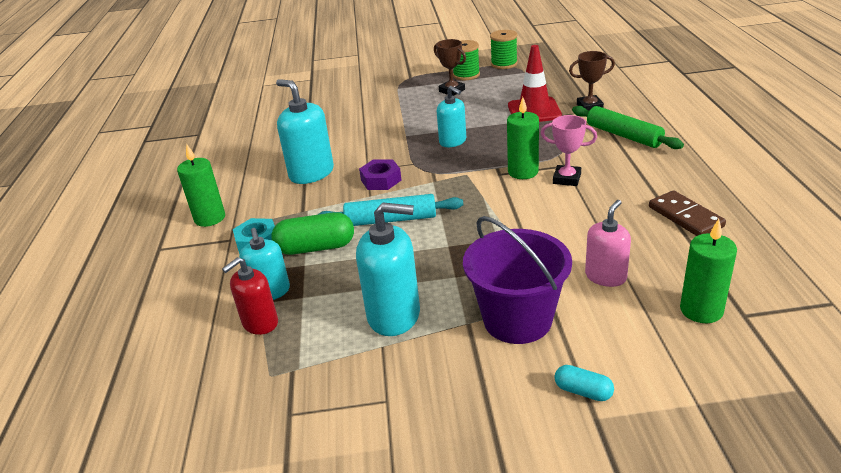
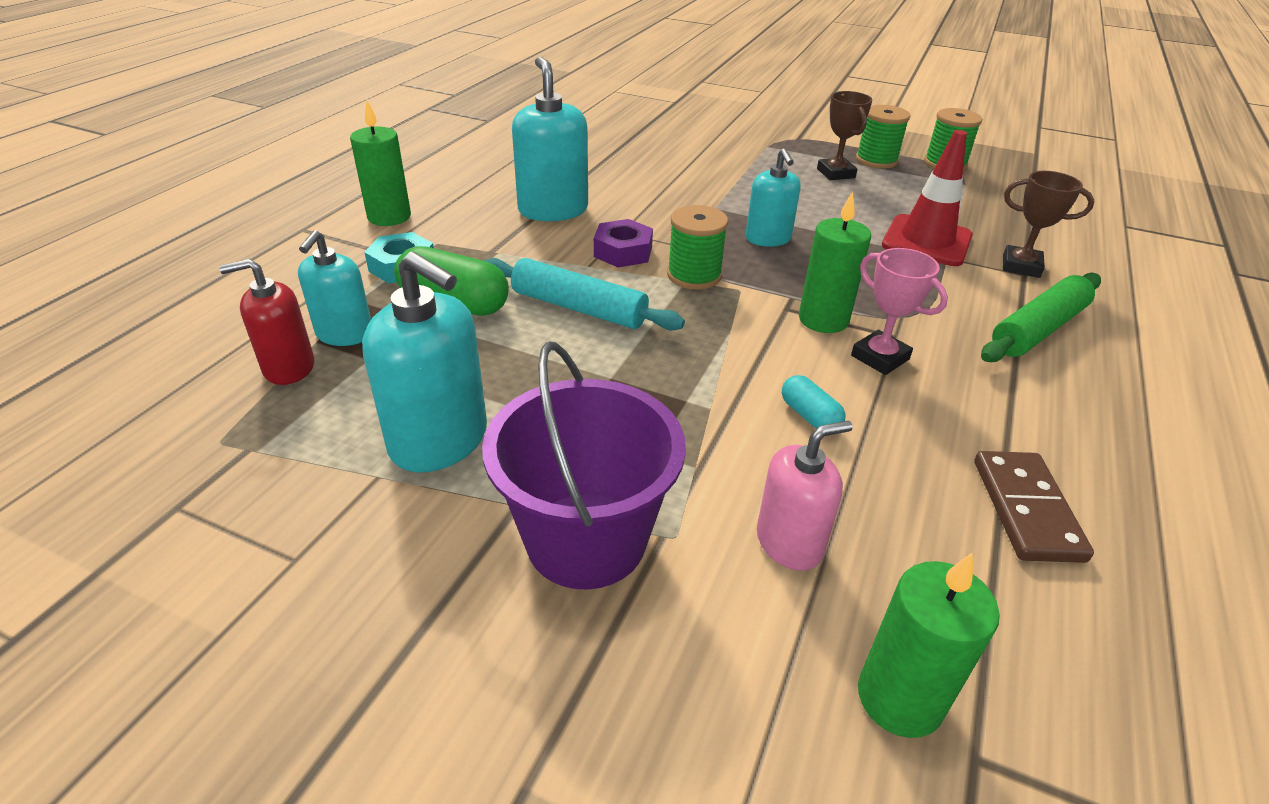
camera: 25 degrees right, 5 degrees up
(434, 177) = (694, 275): none -> green spool
(583, 391) = (556, 724): turquoise capsule -> turquoise capsule (809, 416)
(624, 135) = (1038, 330): green rolling pin -> green rolling pin turned 60 degrees clockwise

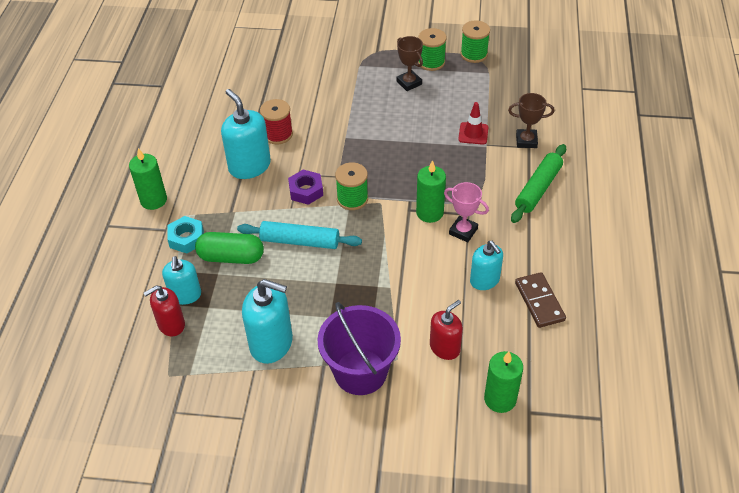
camera: 15 degrees left, 10 degrees up
(615, 187) = (278, 134): none -> red spool
(768, 239) = (384, 156): turquoise soap dispenser -> turquoise soap dispenser (484, 280)
(789, 542) = (445, 347): pink soap dispenser -> red soap dispenser
(809, 416) = (437, 278): turquoise capsule -> none
(926, 241) = (473, 133): red traffic cone -> red traffic cone, size x0.61

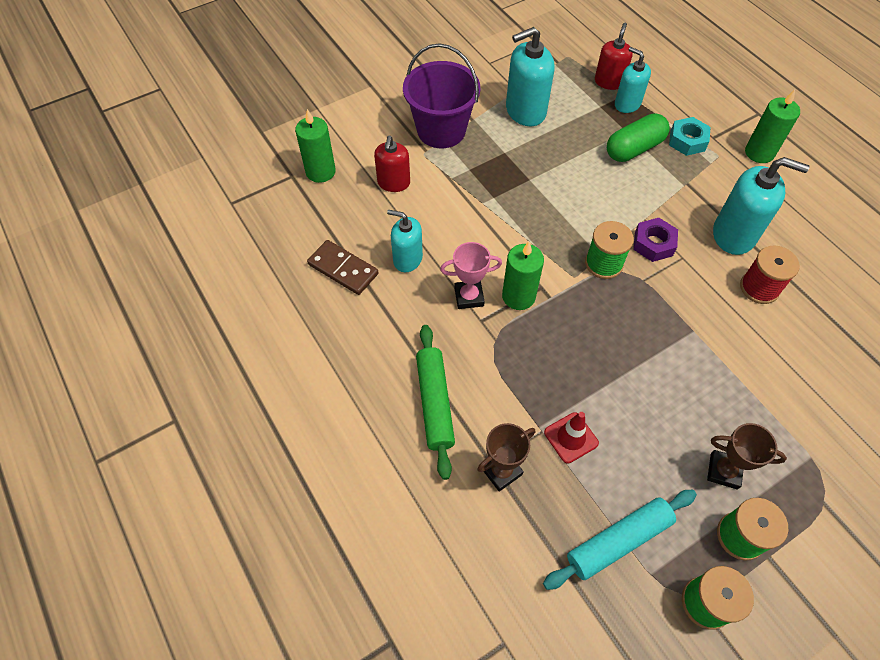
camera: 140 degrees right, 10 degrees up
(299, 241) = (599, 194): turquoise rolling pin -> turquoise rolling pin (618, 541)

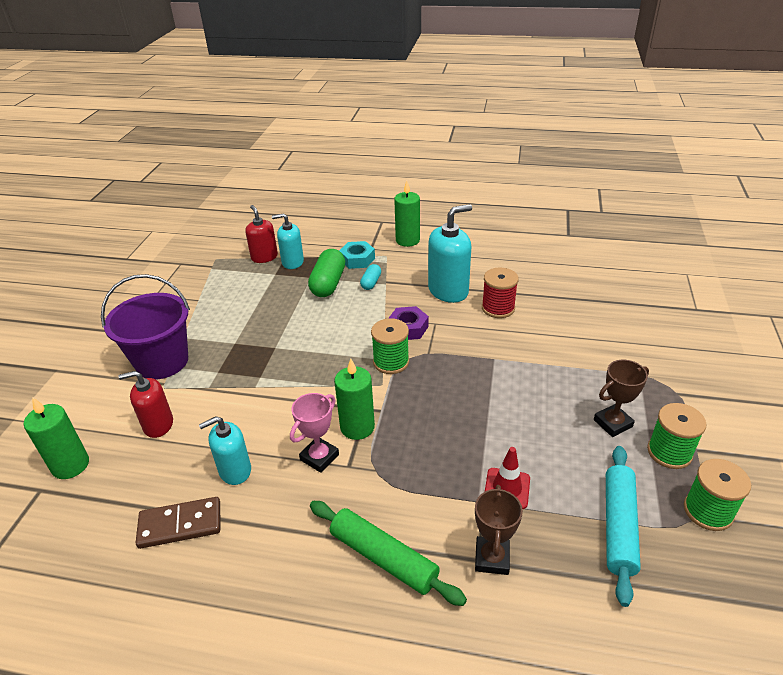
camera: 45 degrees left, 20 degrees down
(393, 183) = (158, 425): red soap dispenser -> red soap dispenser turned 120 degrees clockwise
(525, 111) = (221, 308): turquoise soap dispenser -> none
(672, 175) = (371, 283): none -> turquoise capsule

